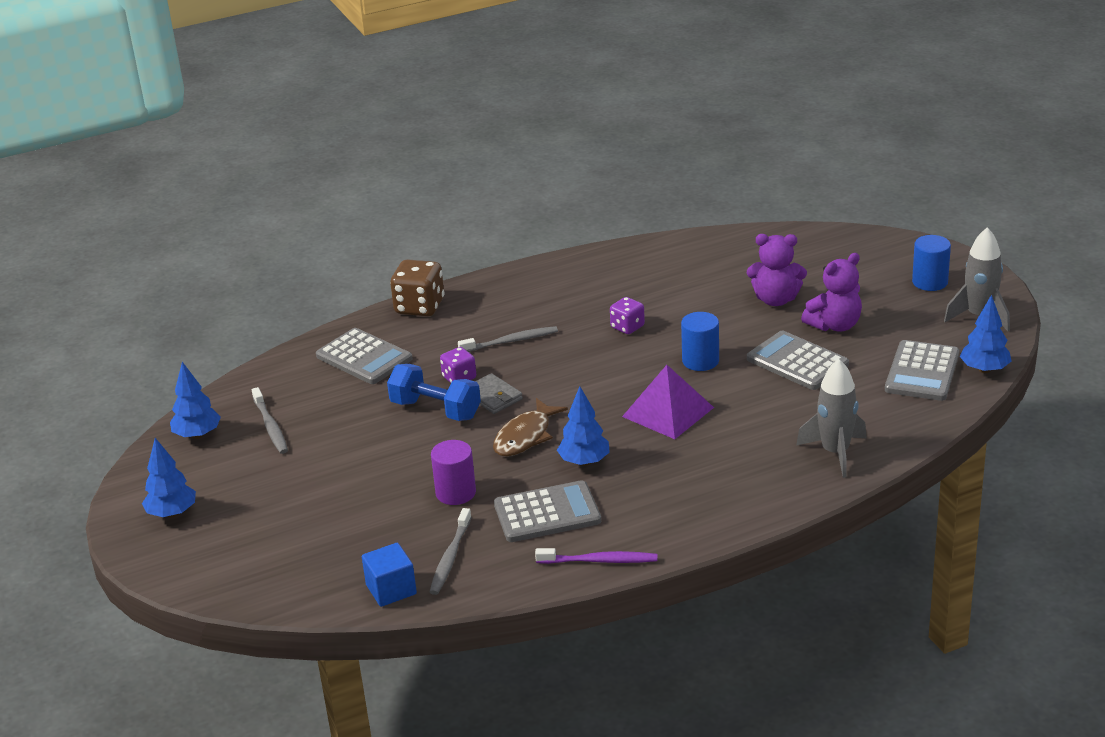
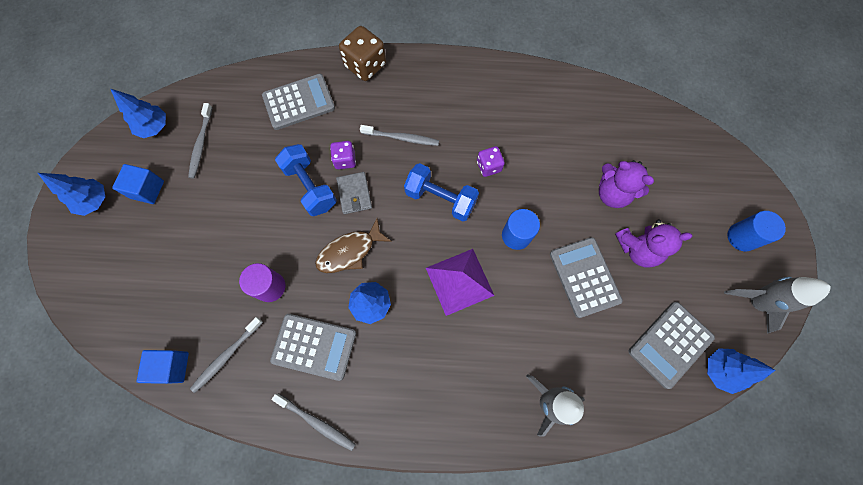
camera: 25 degrees right, 40 degrees up
(234, 481) = (147, 189): none -> blue cube
(364, 357) = (299, 102): grey calculator -> grey calculator turned 90 degrees counterclockwise
(594, 366) = (440, 199): none -> blue dumbbell
(600, 561) = (317, 422): purple toothbrush -> grey toothbrush

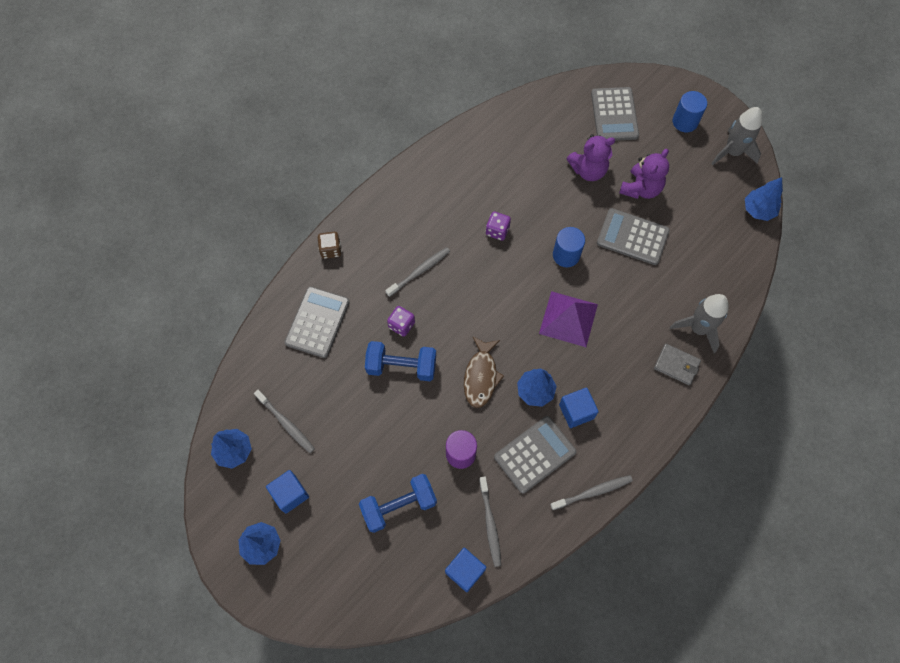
camera: 50 degrees left, 5 degrees down
(354, 194) = (436, 339): grey wallet -> grey wallet (676, 365)
(365, 65) = (331, 250): brown dice -> brown dice, size x0.60
(380, 352) = (576, 411): none -> blue cube
(440, 199) = (494, 282): blue dumbbell -> blue dumbbell (399, 506)
(670, 344) = (719, 224): grey calculator -> grey calculator (614, 114)

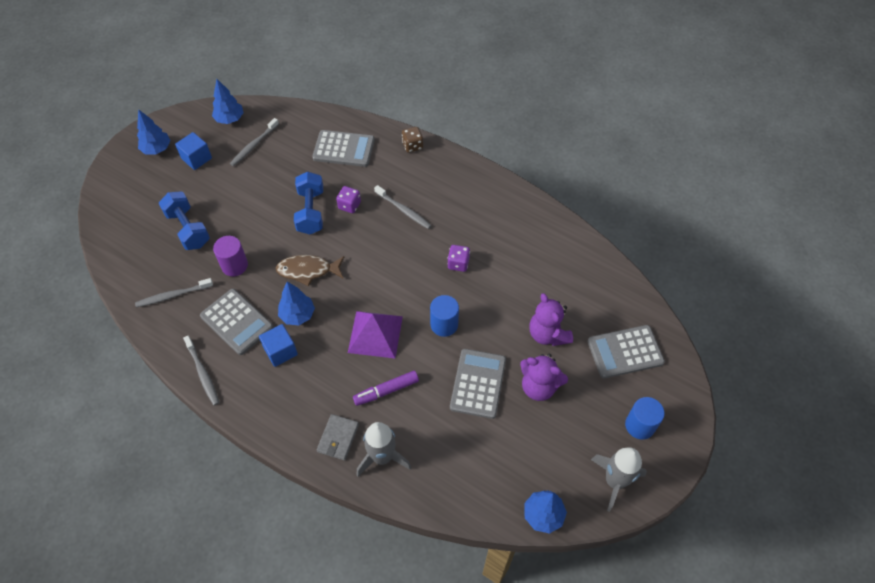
camera: 80 degrees right, 10 degrees down
(465, 571) = (133, 283): blue cube -> none
(631, 316) = (386, 391): none -> purple marker

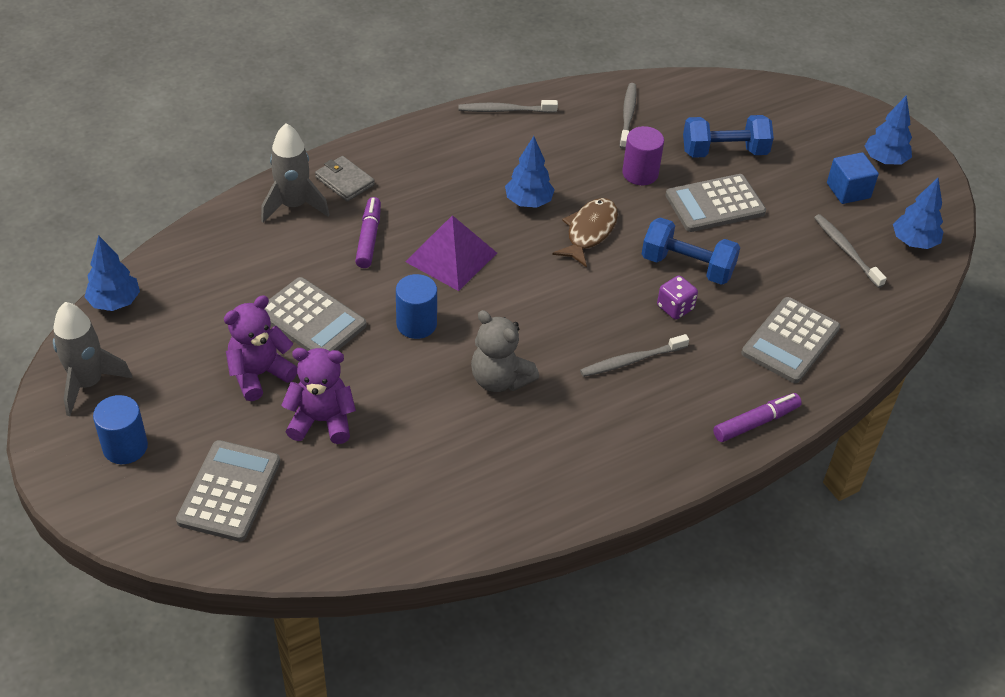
camera: 115 degrees right, 10 degrees down
(237, 322) = (554, 152): grey calculator -> grey calculator (715, 204)
(280, 351) = (488, 173): blue cube -> none
(412, 146) = (756, 423): brown dice -> purple marker
(458, 263) = (500, 379): purple dice -> grey teddy bear

